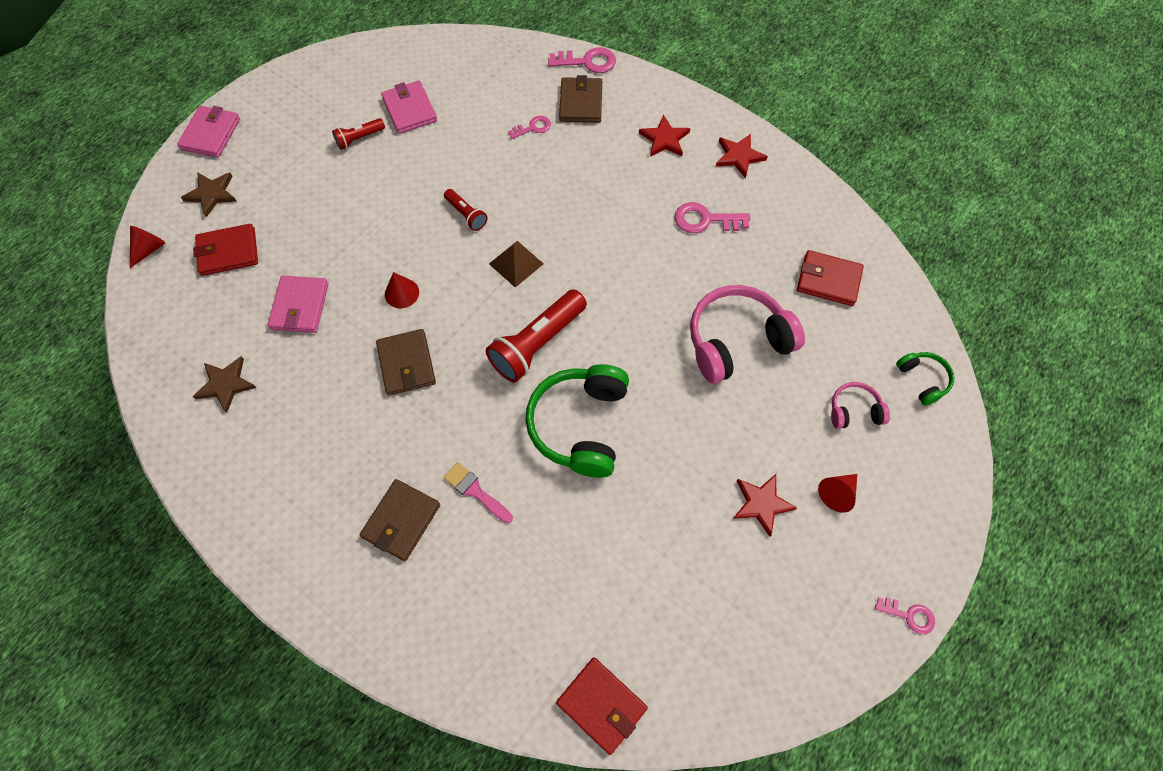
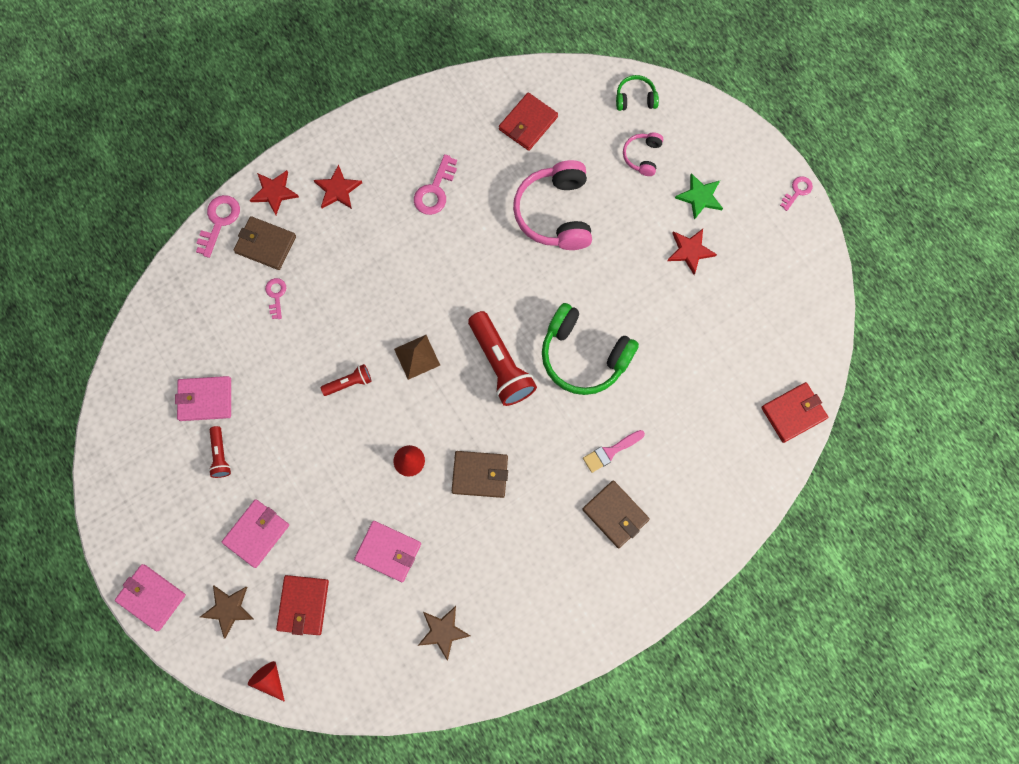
camera: 70 degrees left, 10 degrees up
(290, 191) = (256, 533): none -> pink wallet
(739, 156) = (382, 137): red star -> red star (274, 192)
(837, 493) = (700, 197): red cone -> green star

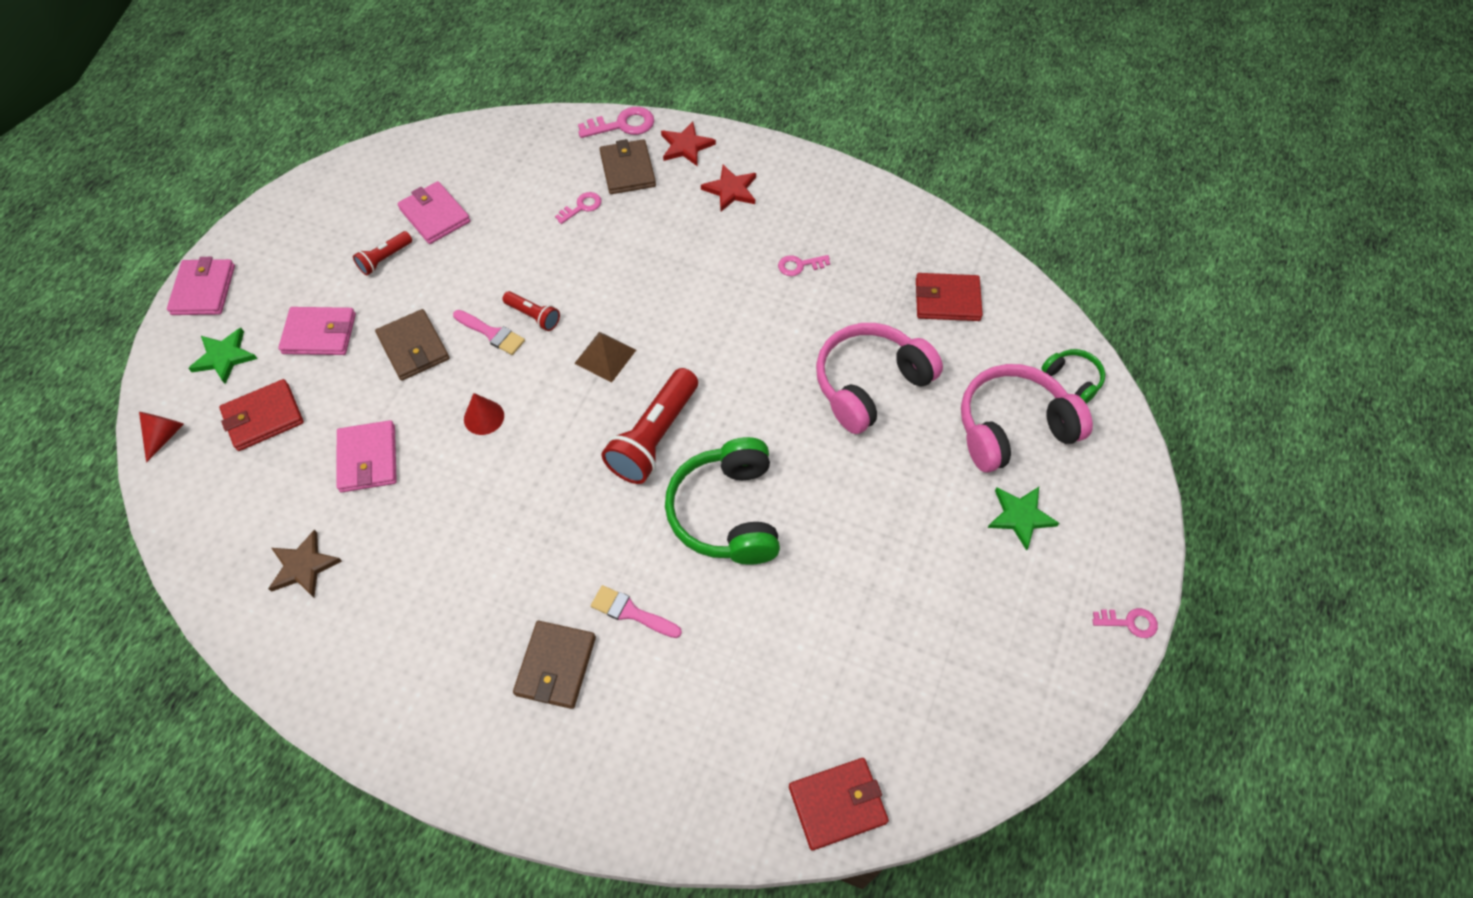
camera: 55 degrees right, 15 degrees down
(228, 609) = (224, 357): brown star -> green star
(343, 418) = (492, 333): none -> pink brush
(435, 190) = (799, 265): pink key -> pink key, size x0.63
(480, 474) = (512, 493): brown wallet -> brown wallet (414, 347)
(642, 156) = (1013, 427): pink headphones -> pink headphones, size x2.00
(690, 251) = (945, 547): red star -> none
(793, 413) = (837, 804): red wallet -> red wallet turned 45 degrees counterclockwise

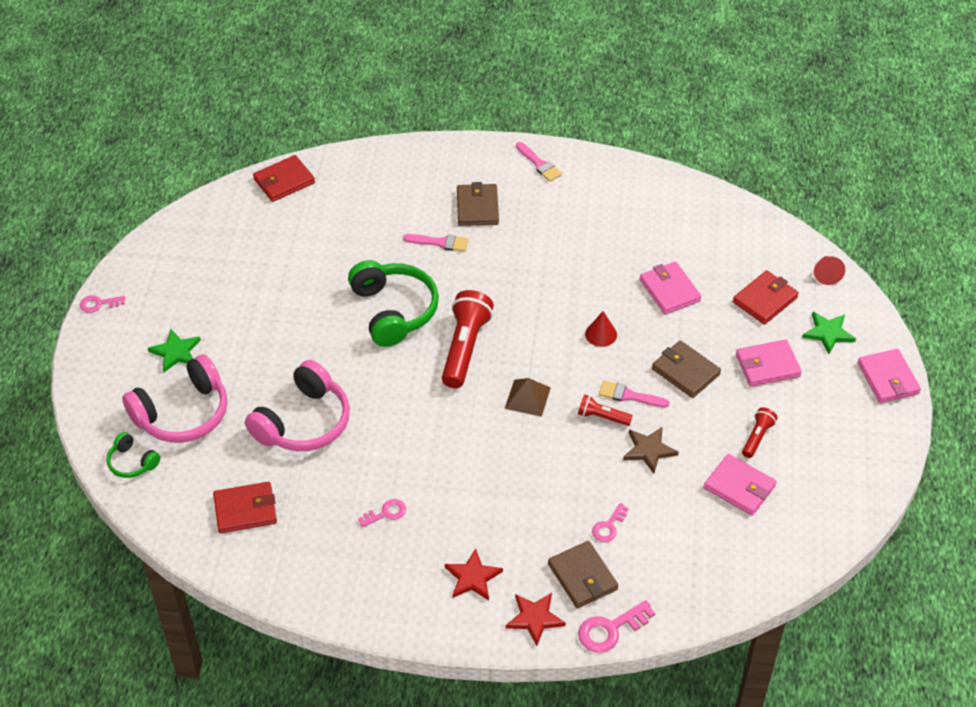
camera: 165 degrees right, 10 degrees down
(303, 566) = (670, 223): brown star -> brown star (649, 450)
(428, 732) = (539, 164): none -> pink brush

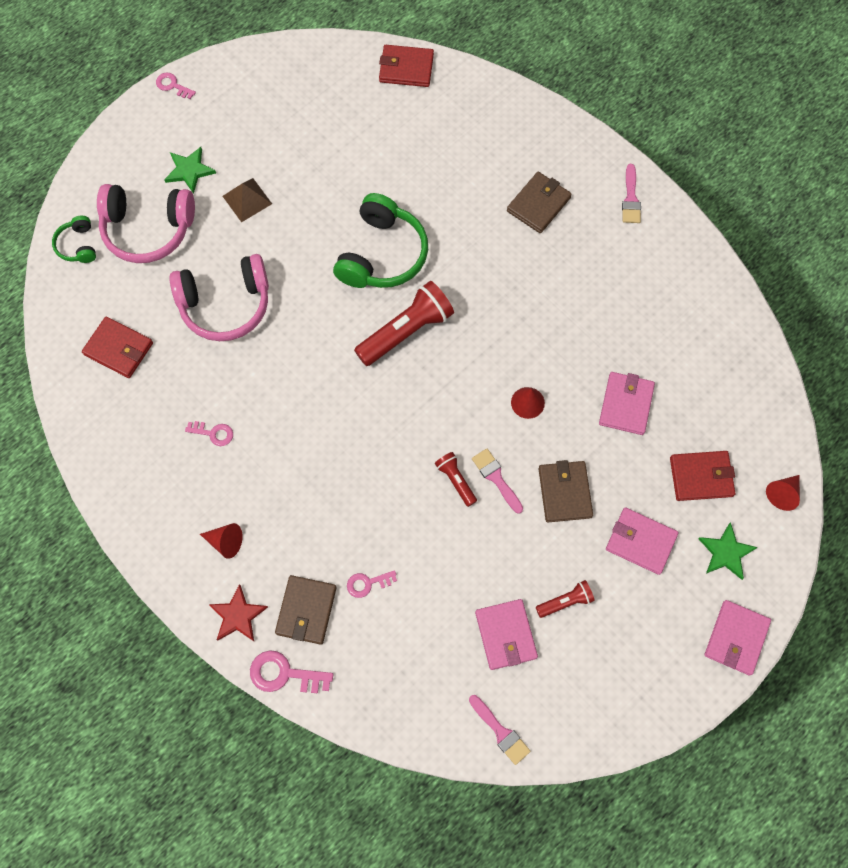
camera: 40 degrees right, 20 degrees up
(440, 242) = (477, 217): pink brush -> pink brush (500, 732)
(473, 577) = (225, 542): red star -> red cone
(527, 398) = (413, 416): brown pyramid -> brown pyramid (247, 200)
(649, 450) = (464, 541): brown star -> none

